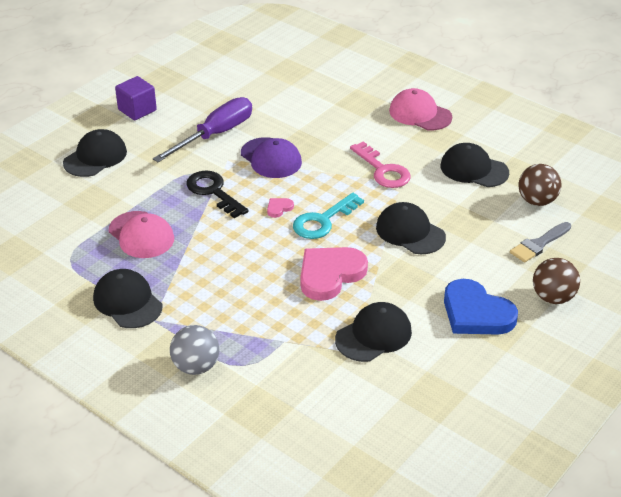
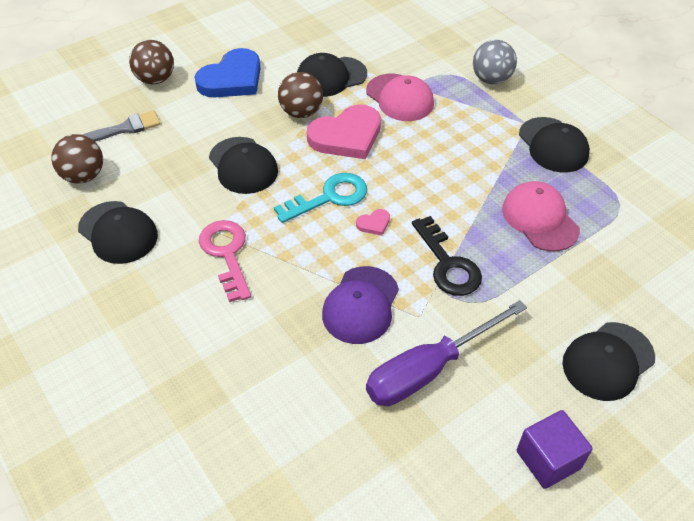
camera: 165 degrees left, 10 degrees up
(271, 158) = (361, 305): purple cap -> purple cap turned 135 degrees counterclockwise
(384, 290) = (301, 112): none -> brown ball
(420, 114) = (119, 346): pink cap -> pink cap (400, 98)
(476, 313) = (232, 79): blue heart -> blue heart turned 75 degrees clockwise

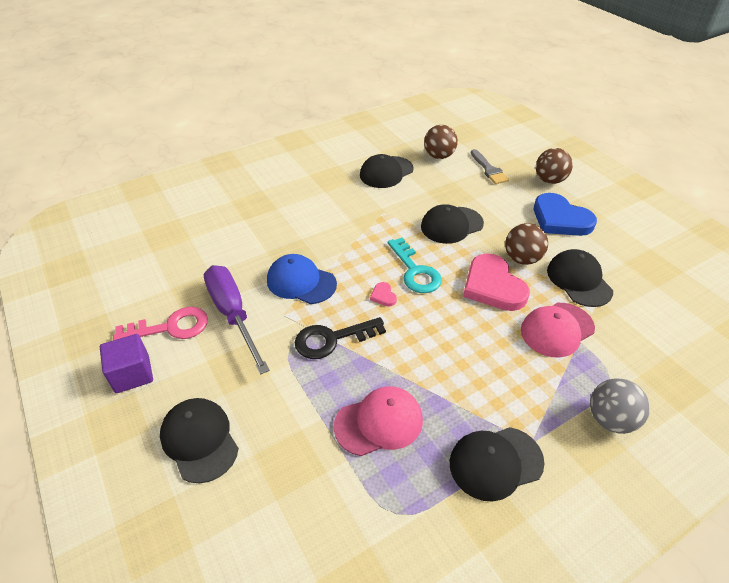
camera: 95 degrees right, 5 degrees down
(226, 254) = (361, 217): pink key -> pink key (170, 327)
(361, 305) = (301, 282): purple cap -> blue cap

